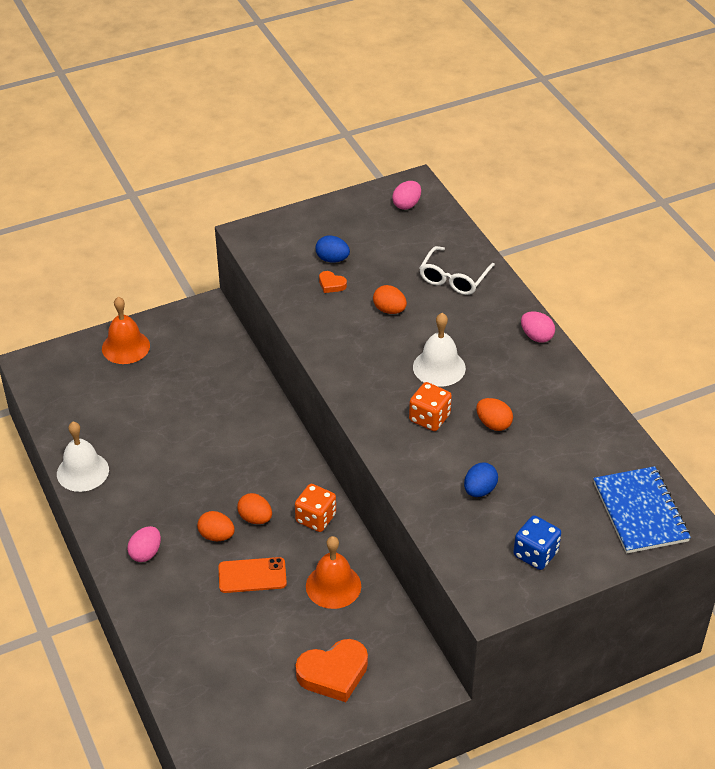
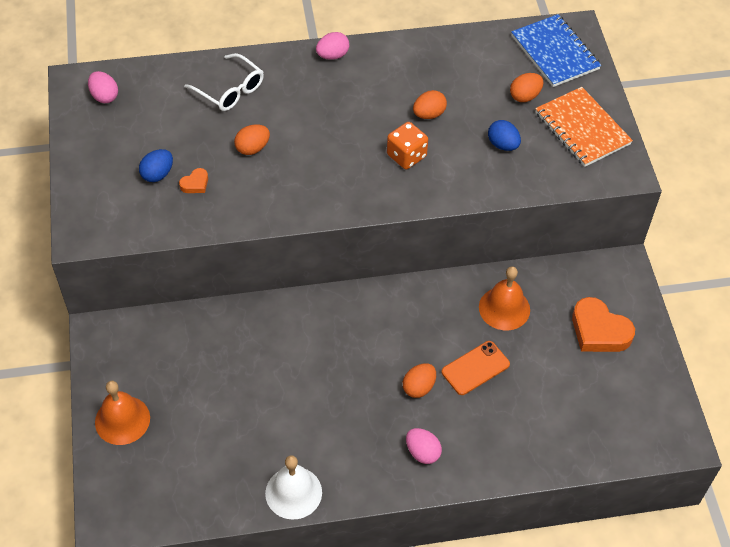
camera: 75 degrees left, 10 degrees up
(252, 575) = (475, 368): orange phone -> orange phone turned 45 degrees clockwise
(255, 518) = (407, 351): orange egg -> orange egg (525, 96)
(315, 518) = (422, 303): orange dice -> none
(333, 673) = (599, 331): orange heart -> orange heart turned 135 degrees clockwise
(439, 367) = (344, 132): white bell -> none
(535, 554) = (582, 129): blue dice -> orange notebook
(640, 512) = (555, 52): blue notebook -> blue notebook turned 60 degrees clockwise

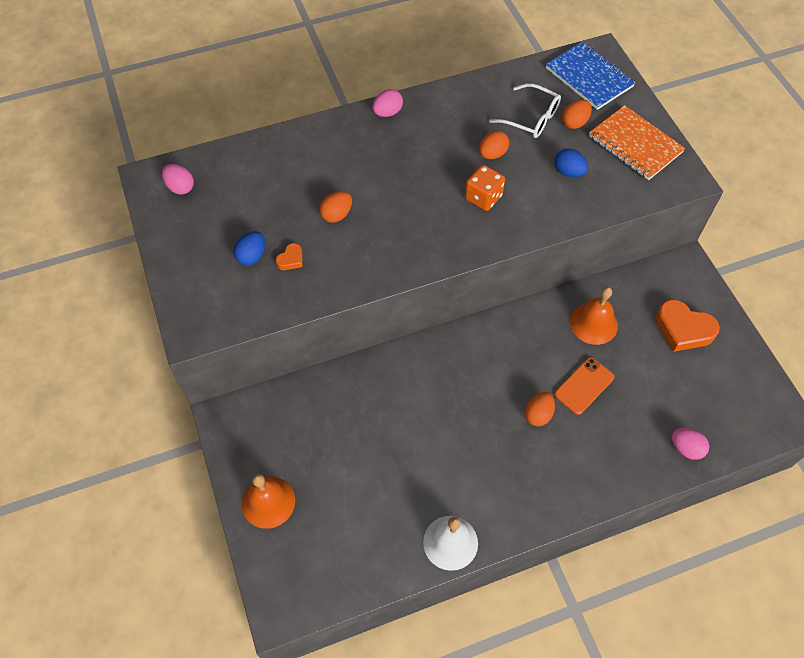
camera: 10 degrees left, 5 degrees up
(231, 90) = (301, 162): white glasses -> white glasses (532, 118)
(422, 452) = (559, 478): pink egg -> pink egg (686, 448)

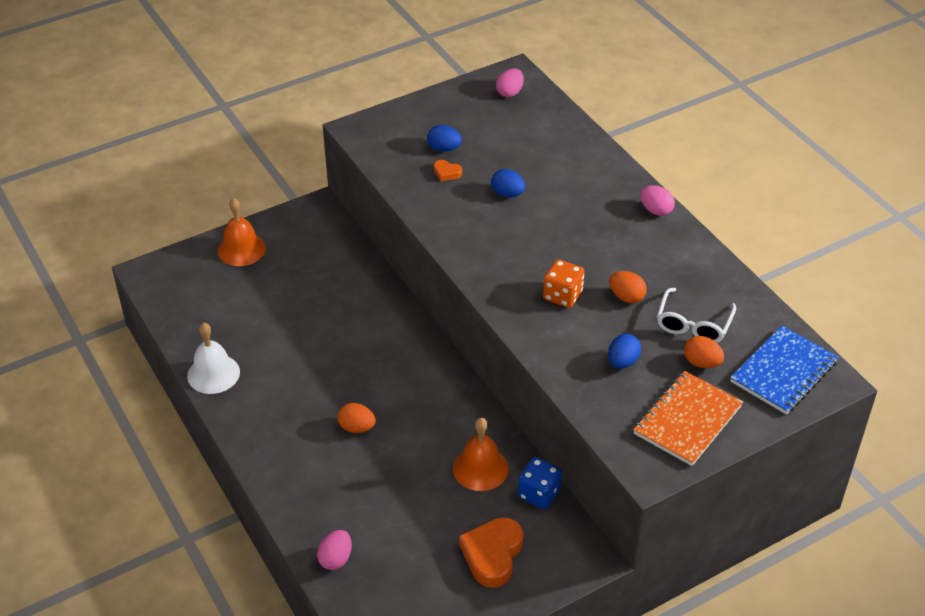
camera: 80 degrees right, 15 degrees down
(336, 215) = (507, 194): orange egg -> blue egg
(584, 386) = (398, 464): orange phone -> none
(623, 286) = (539, 493): none -> blue dice

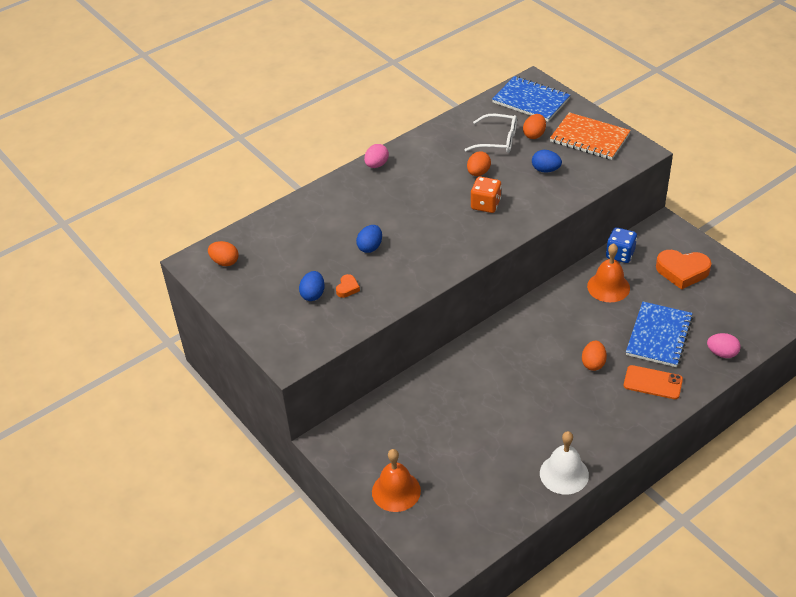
camera: 95 degrees left, 0 degrees up
(311, 477) = (653, 382): none -> orange phone
(383, 501) = (659, 336): none -> blue notebook
(509, 92) = (225, 262): pink egg -> orange egg

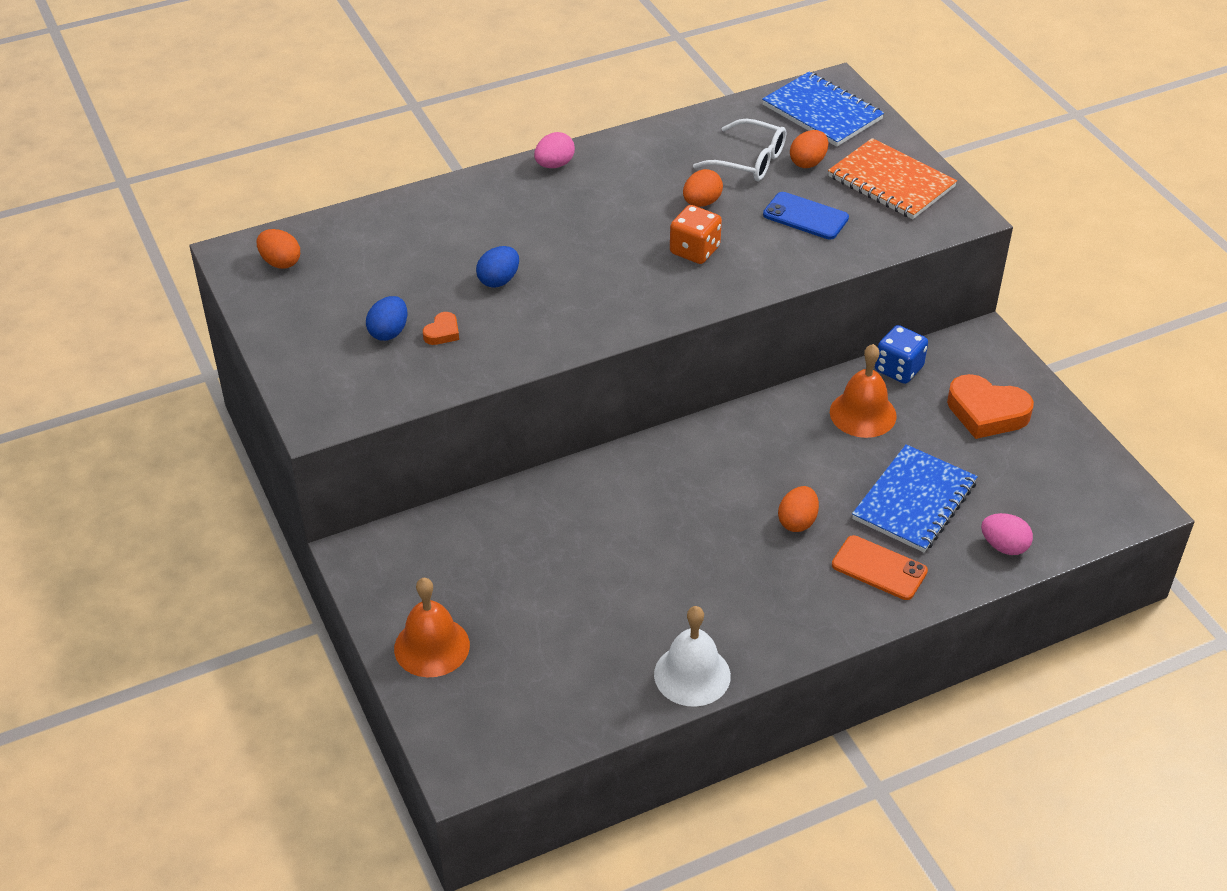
camera: 10 degrees right, 0 degrees up
(545, 170) = (805, 216): blue egg -> blue phone

